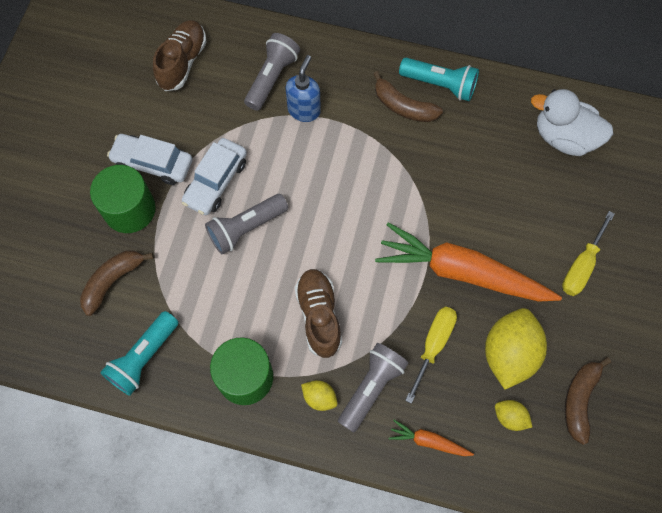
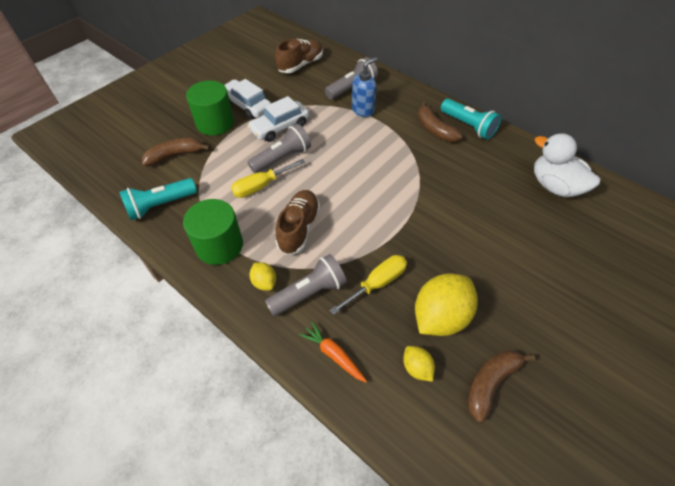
camera: 25 degrees right, 15 degrees down
(246, 228) = (282, 158): grey flashlight -> grey flashlight turned 150 degrees clockwise
(462, 272) = (427, 242): orange carrot -> none
(581, 266) = (535, 277): yellow screwdriver -> yellow screwdriver (261, 186)

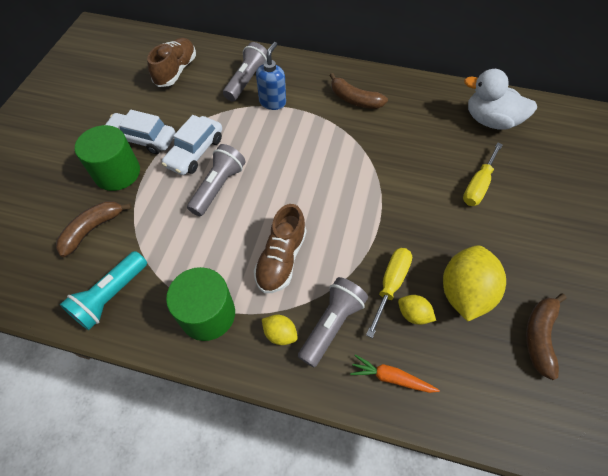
camera: 25 degrees left, 5 degrees up
(261, 186) = (214, 228): yellow screwdriver -> yellow screwdriver (478, 185)
(299, 228) = (281, 259): brown shoe -> brown shoe turned 150 degrees counterclockwise
(416, 368) = (472, 353): yellow lemon -> yellow lemon (413, 314)
(468, 126) = (383, 85): turquoise flashlight -> none

